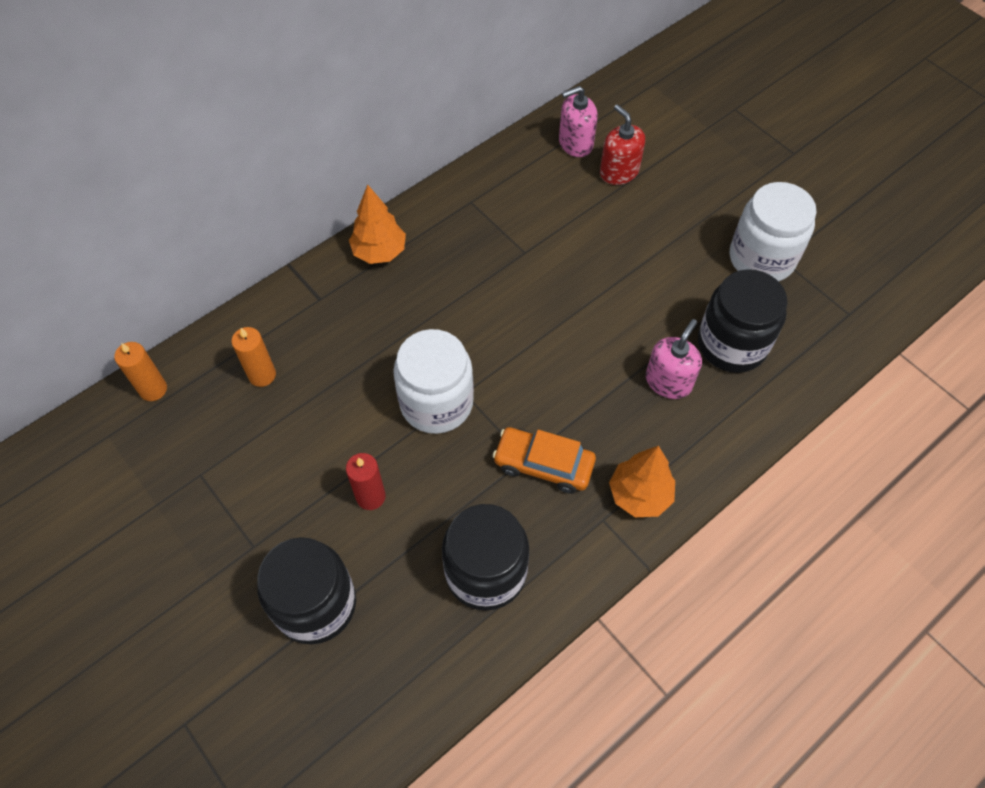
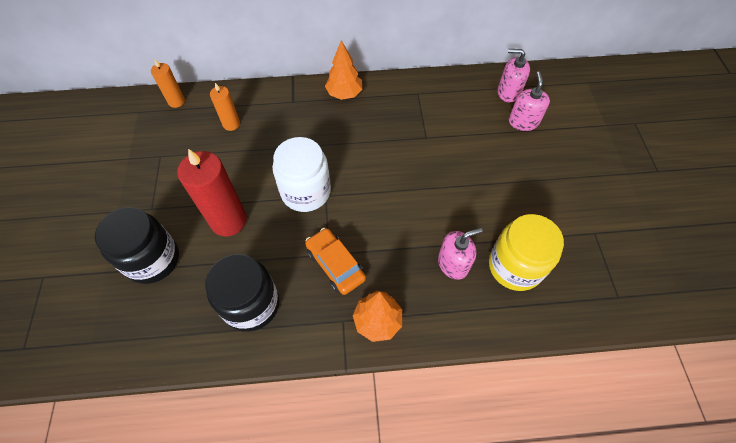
camera: 35 degrees right, 0 degrees up
(370, 496) = (228, 221): red candle -> red candle, size x1.85
(619, 172) = (523, 122): red soap dispenser -> pink soap dispenser
(732, 344) = (515, 266): black jar -> yellow jar
(761, 258) = (580, 224): white jar -> none

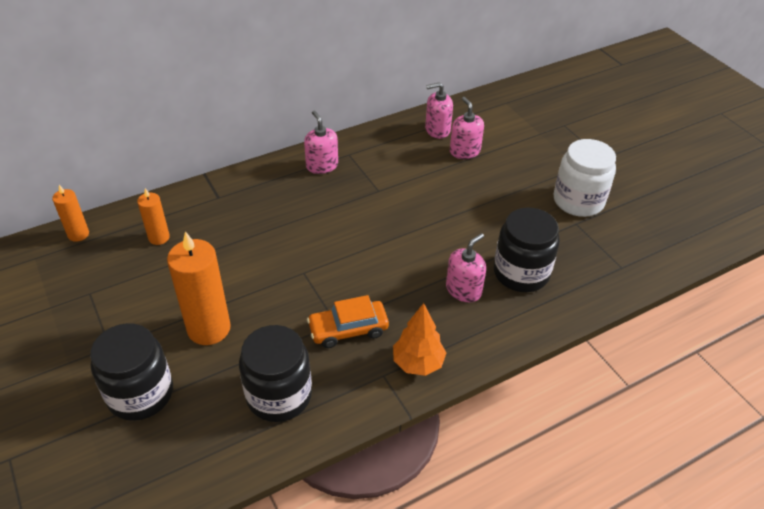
camera: 25 degrees left, 15 degrees down
(228, 221) = (209, 328): red candle -> orange candle
(306, 192) = (280, 275): white jar -> white jar (578, 201)
(335, 265) = (348, 329): orange car -> orange car turned 45 degrees counterclockwise
(344, 94) = (272, 175): orange tree -> none
(390, 97) = (322, 165): none -> pink soap dispenser
(515, 266) = (521, 273): yellow jar -> black jar

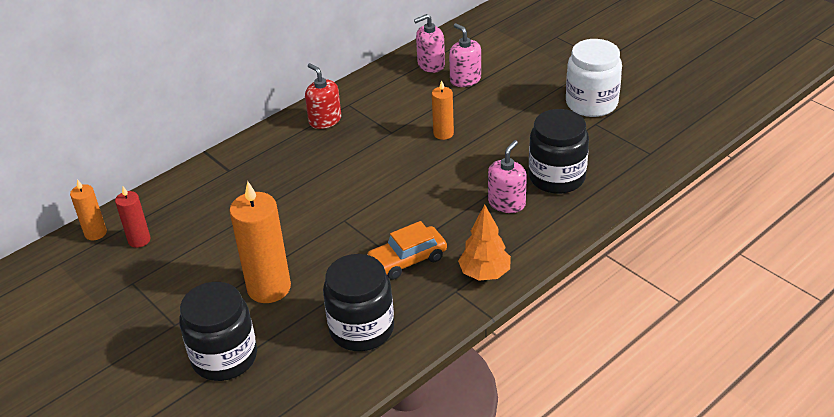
camera: 10 degrees left, 5 degrees down
(113, 250) = (139, 240): none -> red candle
(159, 238) = (182, 219): orange candle -> orange candle (443, 133)
(322, 165) = (325, 120): pink soap dispenser -> red soap dispenser

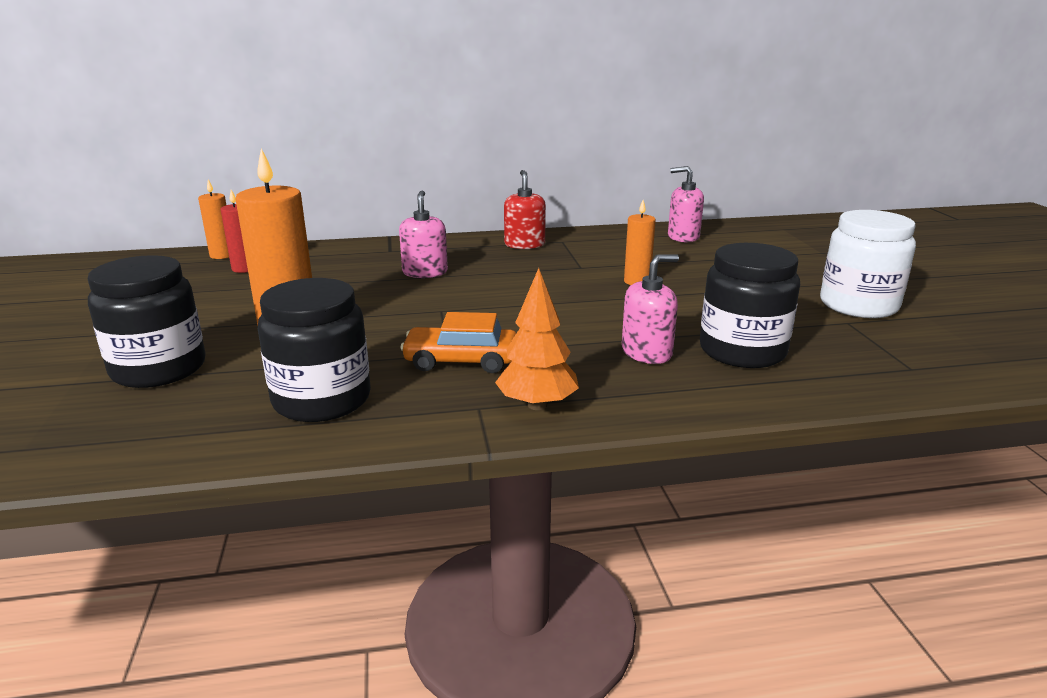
camera: 30 degrees right, 15 degrees down
(465, 79) = (710, 253): pink soap dispenser -> pink soap dispenser (425, 272)

